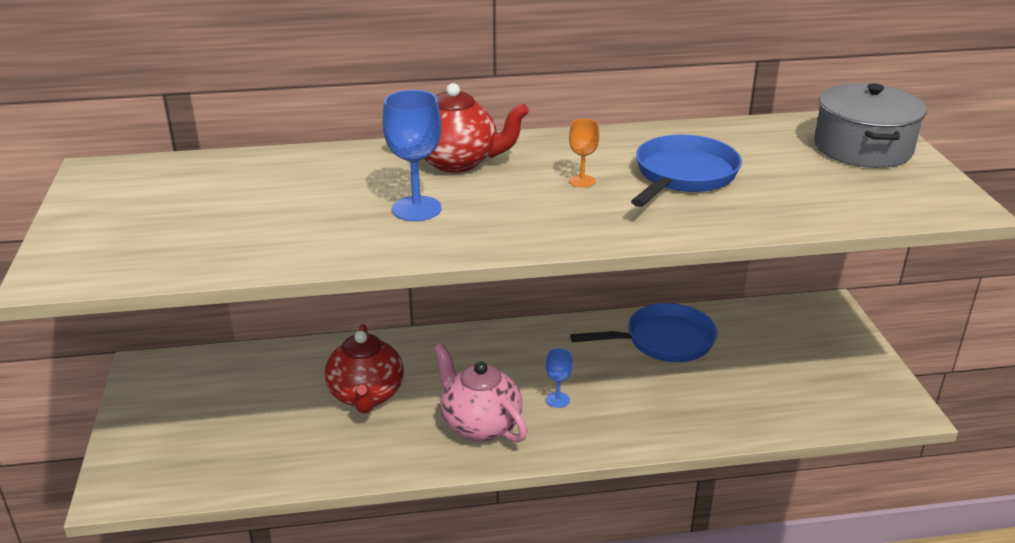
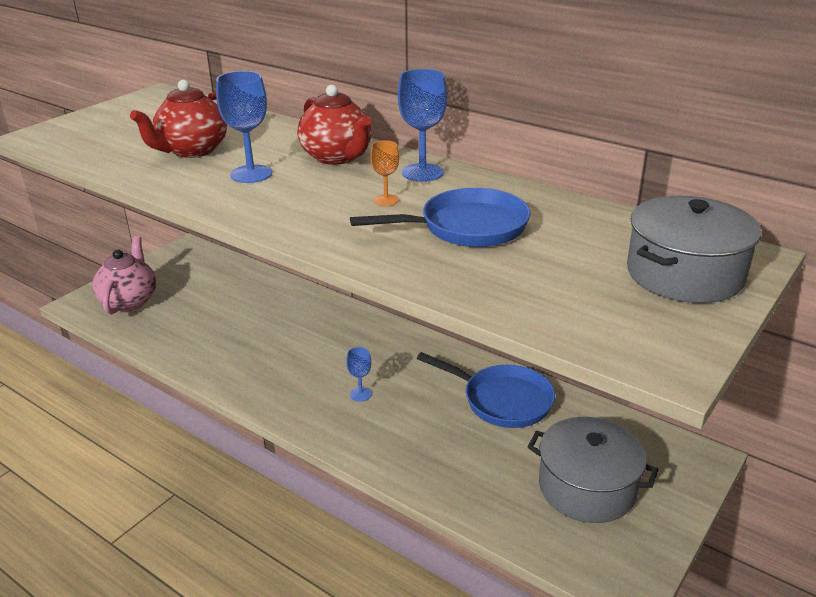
camera: 45 degrees right, 0 degrees up
(366, 396) = (259, 324): red teapot -> red teapot (192, 150)
(480, 425) = (290, 380): pink teapot -> pink teapot (129, 301)
(557, 147) = (422, 172): none -> blue goblet
(802, 366) = (587, 487): none -> grey pot

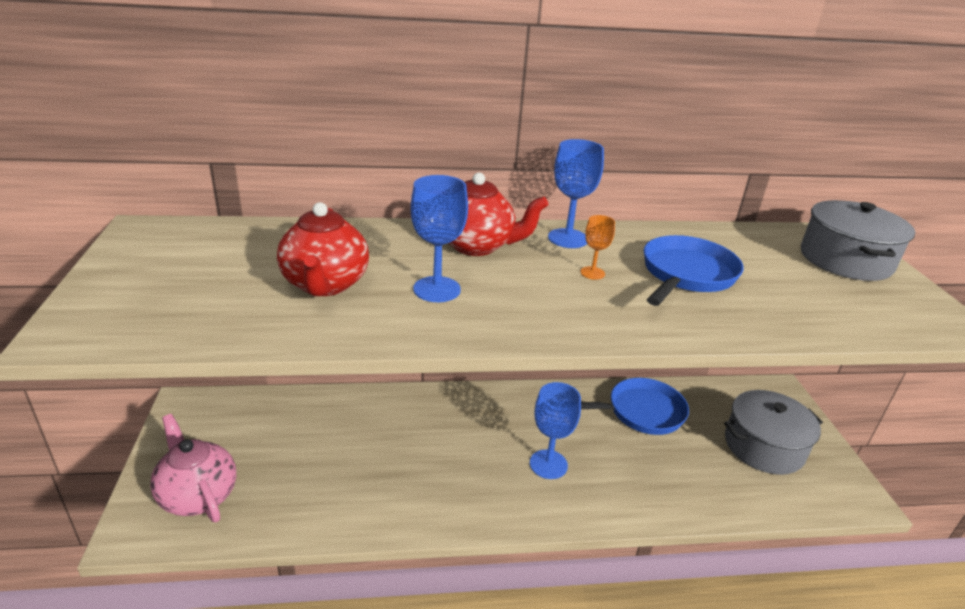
camera: 45 degrees left, 0 degrees up
(360, 394) = (548, 464): blue goblet -> blue goblet, size x1.80

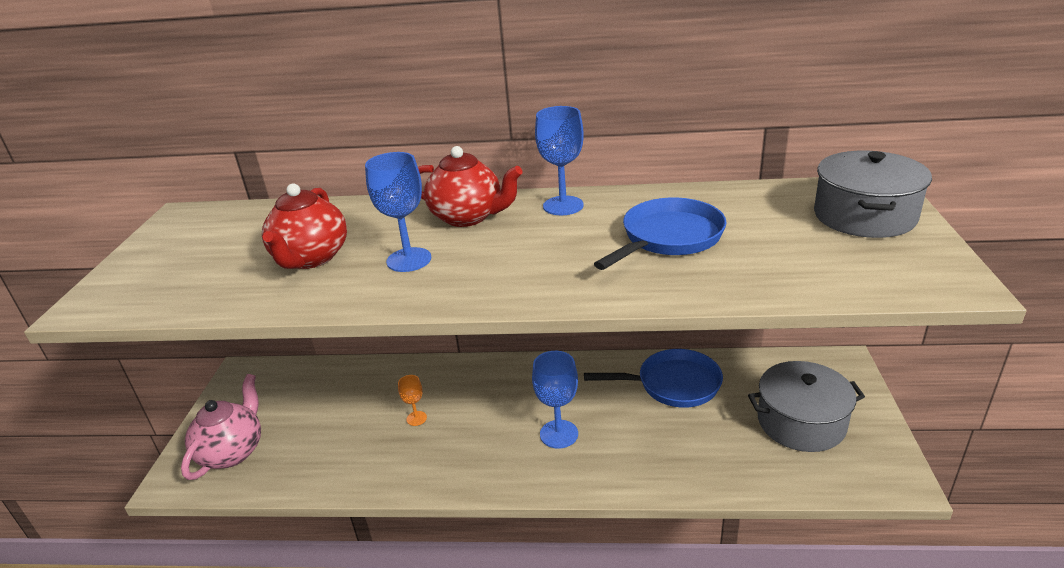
camera: 15 degrees right, 0 degrees up
(198, 495) = (232, 452): pink teapot -> pink teapot turned 45 degrees clockwise
(592, 273) = (569, 239): orange goblet -> orange goblet (416, 418)

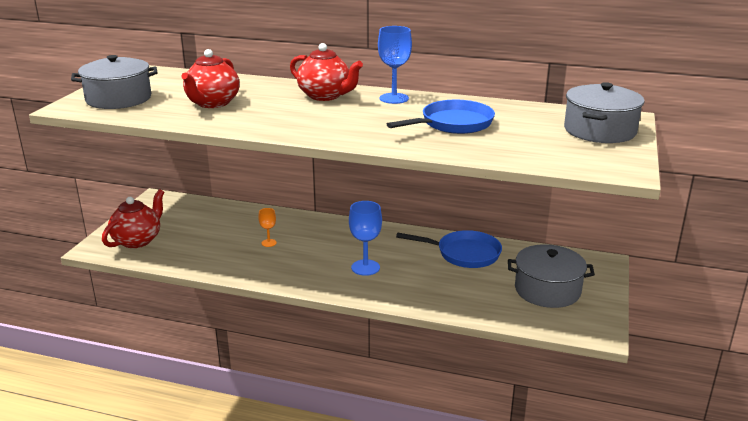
camera: 10 degrees right, 5 degrees down
(165, 274) = (118, 99): none -> grey pot
(232, 452) = (137, 240): pink teapot -> red teapot
(409, 260) = (274, 112): blue goblet -> none

